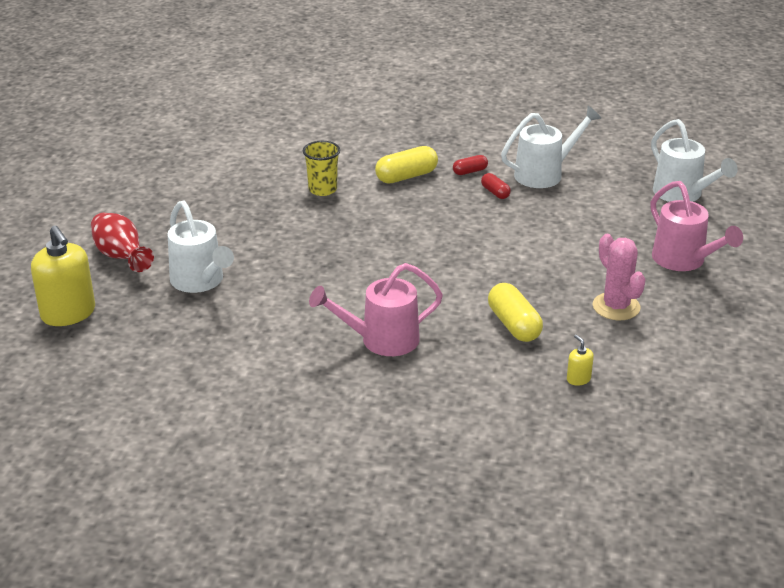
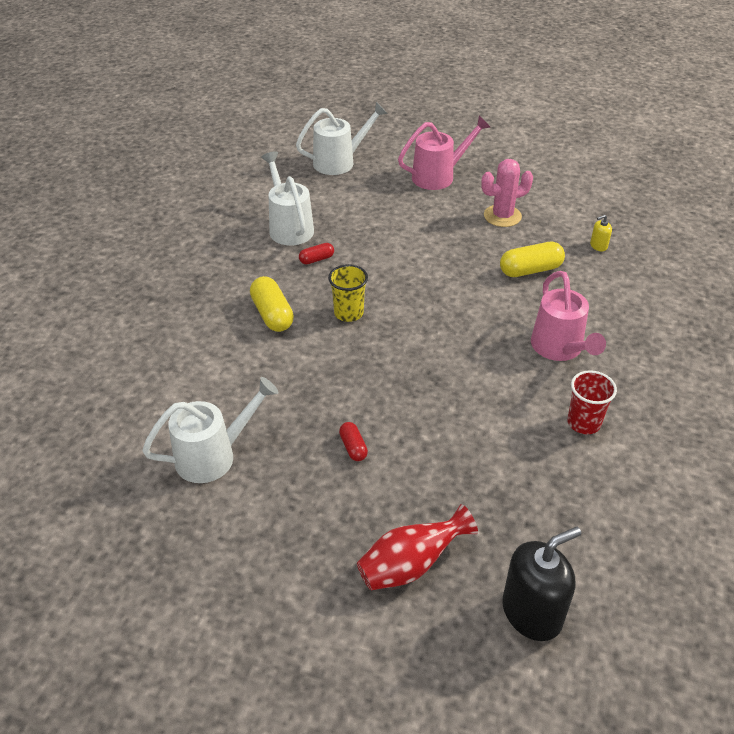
camera: 85 degrees left, 10 degrees up
(68, 313) = (532, 612): yellow soap dispenser -> black soap dispenser
(200, 282) = (465, 484): white watering can -> white watering can (214, 455)
(274, 350) = (583, 423): none -> red cup
(322, 189) = (285, 379): yellow cup -> yellow cup (348, 313)
(470, 171) = (273, 271): red capsule -> red capsule (353, 447)

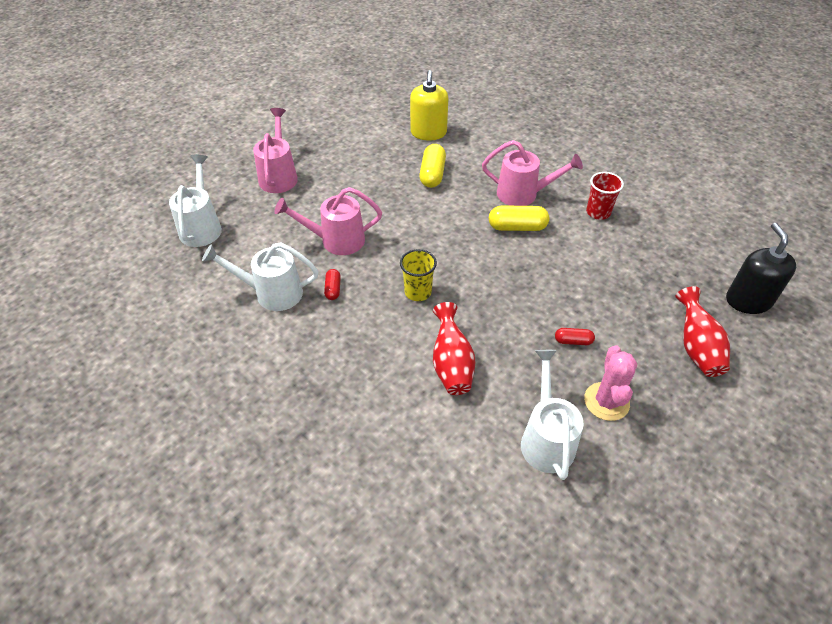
camera: 65 degrees left, 5 degrees up
(270, 363) = (451, 364): none -> red vase
(272, 314) = (388, 343): yellow capsule -> yellow capsule (517, 227)
(379, 239) = (335, 240): none -> pink watering can
(502, 216) = (359, 163): pink cactus -> pink cactus (606, 401)
(598, 246) = (428, 133): yellow soap dispenser -> yellow soap dispenser, size x2.29

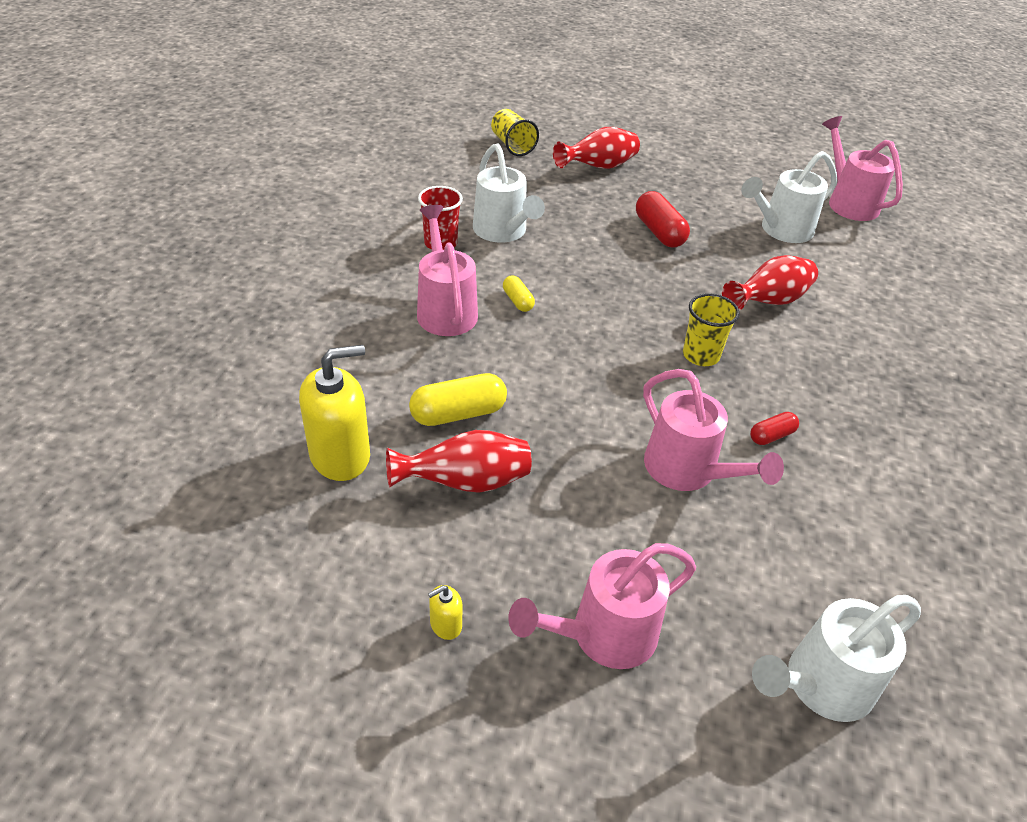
camera: 120 degrees left, 5 degrees down
(271, 293) = (841, 500): white watering can -> white watering can (503, 232)
(319, 138) = (445, 624): none -> yellow soap dispenser
(386, 163) = (465, 482): none -> red vase
(517, 227) = (518, 301): yellow capsule -> yellow capsule, size x0.56
(573, 341) = (659, 232): red capsule -> red capsule, size x1.78
(578, 546) = (848, 202): none -> pink watering can
(606, 401) = (708, 205): pink cactus -> none
(748, 300) = (512, 145): black soap dispenser -> yellow cup

